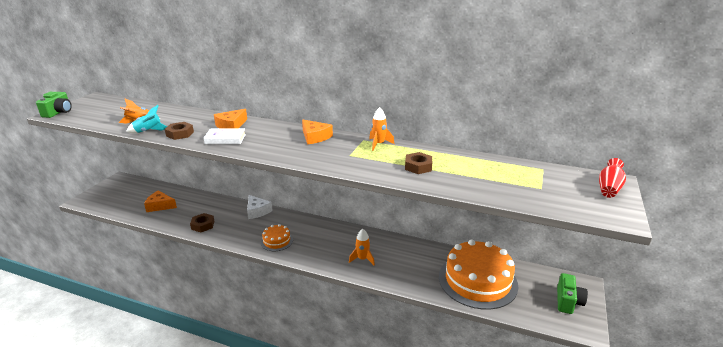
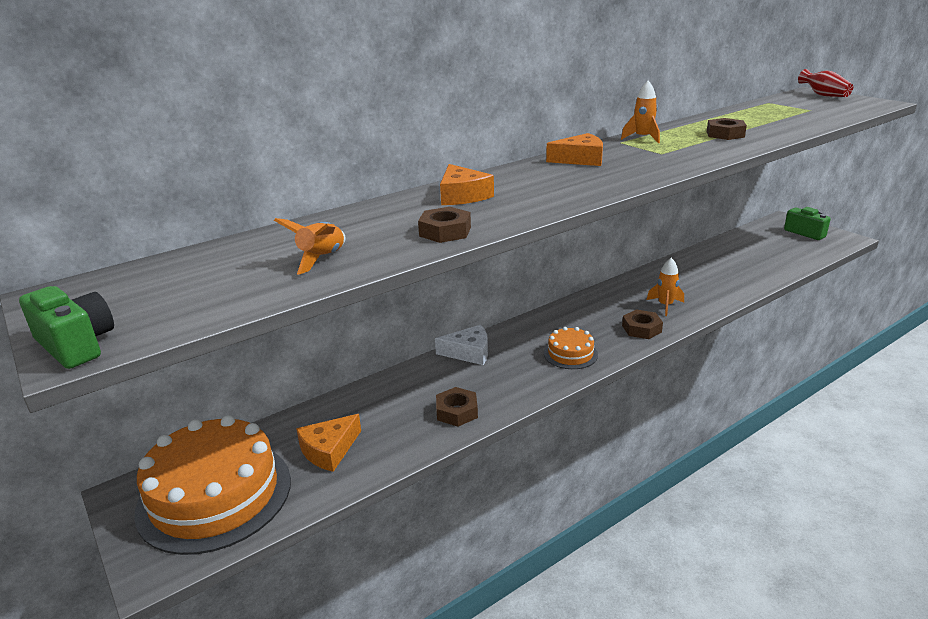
camera: 55 degrees left, 0 degrees up
(148, 131) = (390, 254): turquoise rocket -> none
(225, 139) = (516, 204): white book -> none
(324, 257) = (641, 329): none -> brown nut
(477, 281) = (751, 258): orange cake -> orange cake (215, 495)

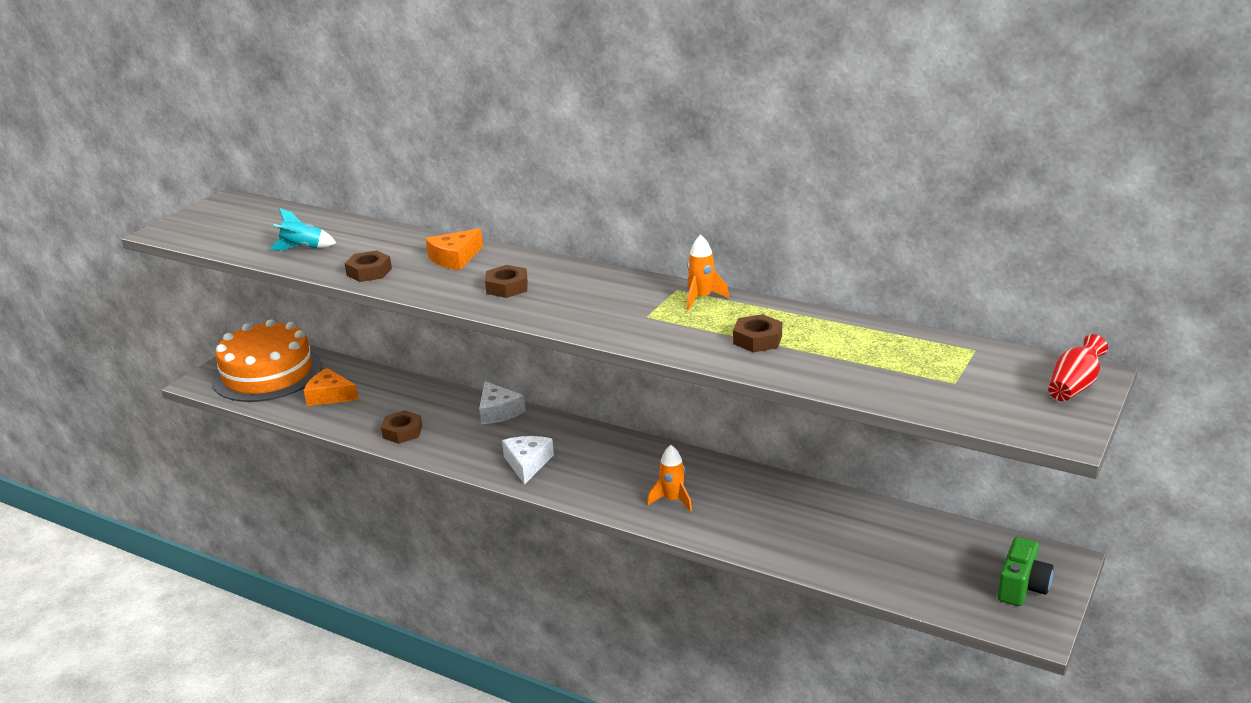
camera: 65 degrees right, 0 degrees up
(76, 345) = (170, 228): green camera -> none
(322, 259) = (302, 248): orange rocket -> turquoise rocket
(570, 354) = (527, 463): orange cake -> white cheese
(580, 159) = (594, 282): orange cheese -> none
(641, 329) = (605, 494): brown nut -> brown nut (507, 287)

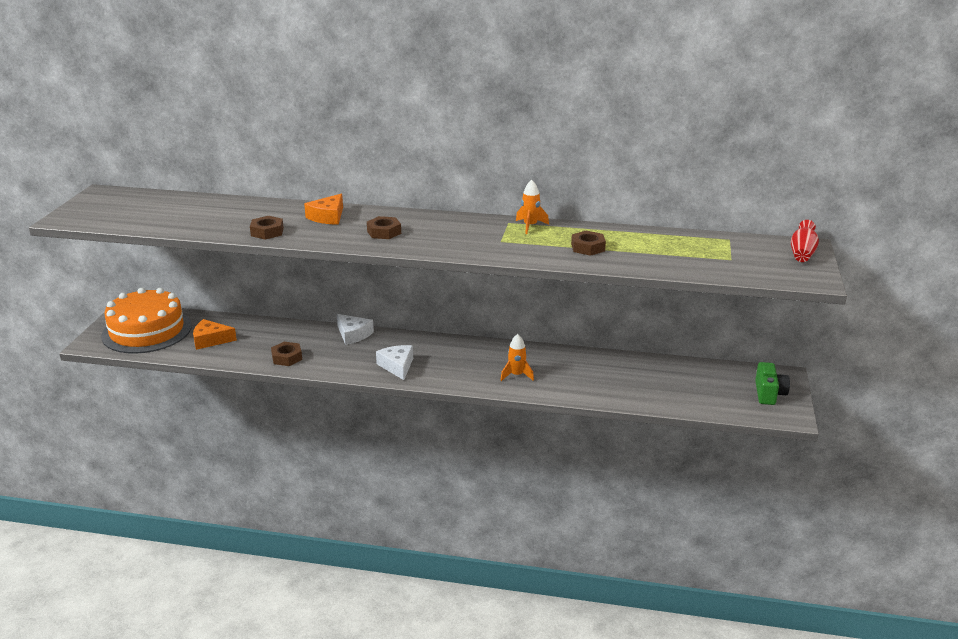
camera: 20 degrees left, 0 degrees up
(302, 248) = (198, 221): turquoise rocket -> none

